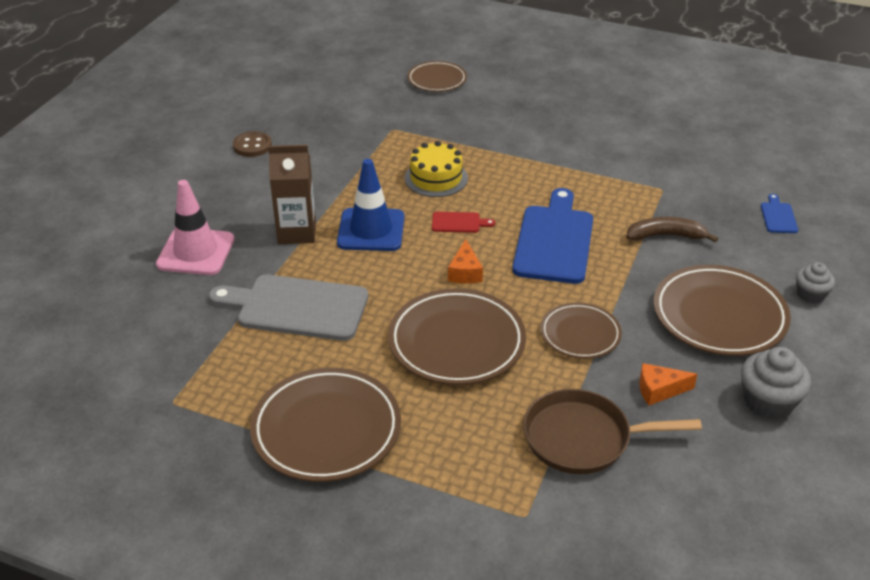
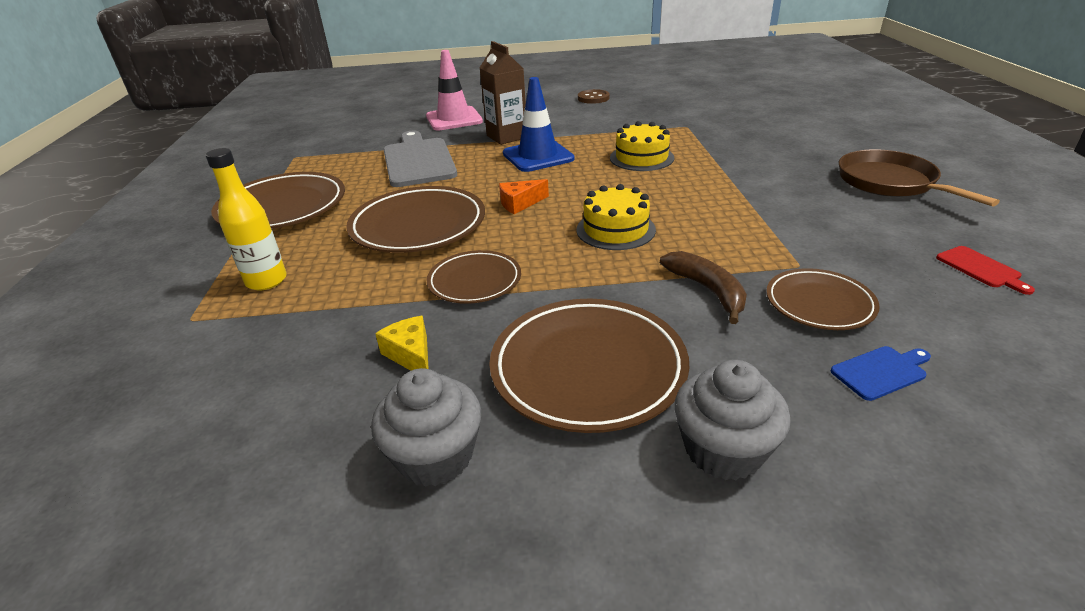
camera: 65 degrees right, 5 degrees down
(437, 80) = (788, 120): brown plate -> brown plate (819, 304)
(458, 223) = (589, 182): red cutting board -> red cutting board (980, 269)
(489, 458) = (266, 281): none -> yellow bottle
(554, 241) = (615, 230): blue cutting board -> yellow cake
(583, 438) = (310, 324): brown pan -> brown pan (890, 183)
(659, 390) = (411, 355): orange cheese -> yellow cheese
(810, 294) = (723, 450): grey cupcake -> grey cupcake, size x1.60

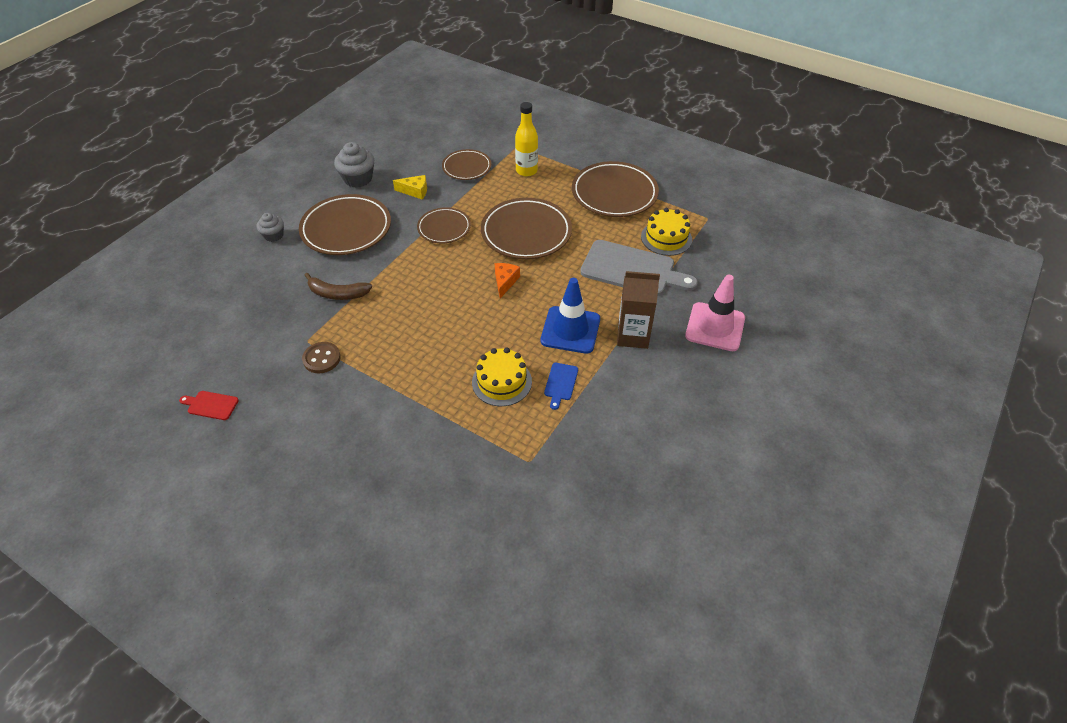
camera: 125 degrees right, 15 degrees up
(593, 98) = (681, 455): brown button -> brown button (321, 359)
(615, 230) = (426, 300): yellow cake -> yellow cake (666, 238)
(723, 450) = (274, 235): grey cupcake -> grey cupcake, size x0.62
(819, 304) = (281, 320): brown plate -> brown plate (466, 167)
(881, 372) = (236, 300): blue cutting board -> blue cutting board (560, 383)
(890, 183) = (301, 478): brown pan -> none

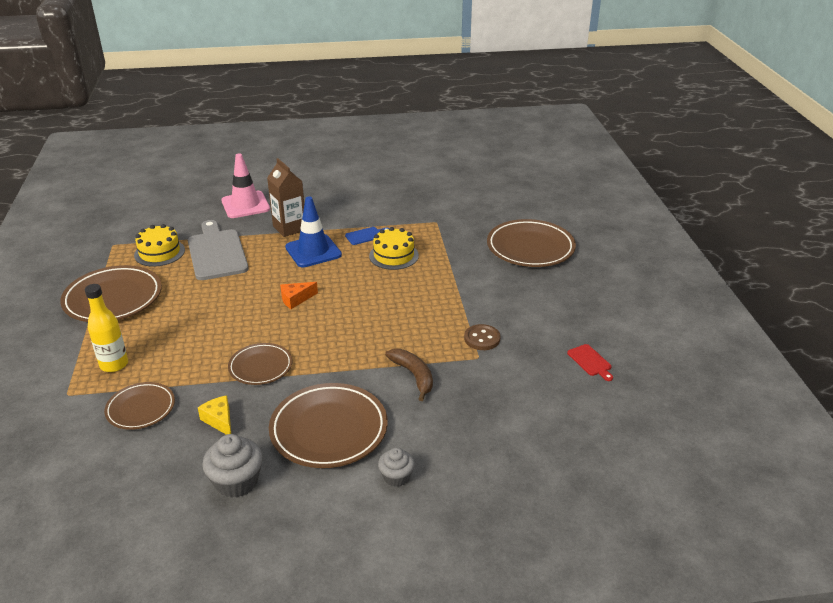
camera: 130 degrees left, 15 degrees down
(526, 232) = (219, 318): brown plate -> brown plate (530, 248)

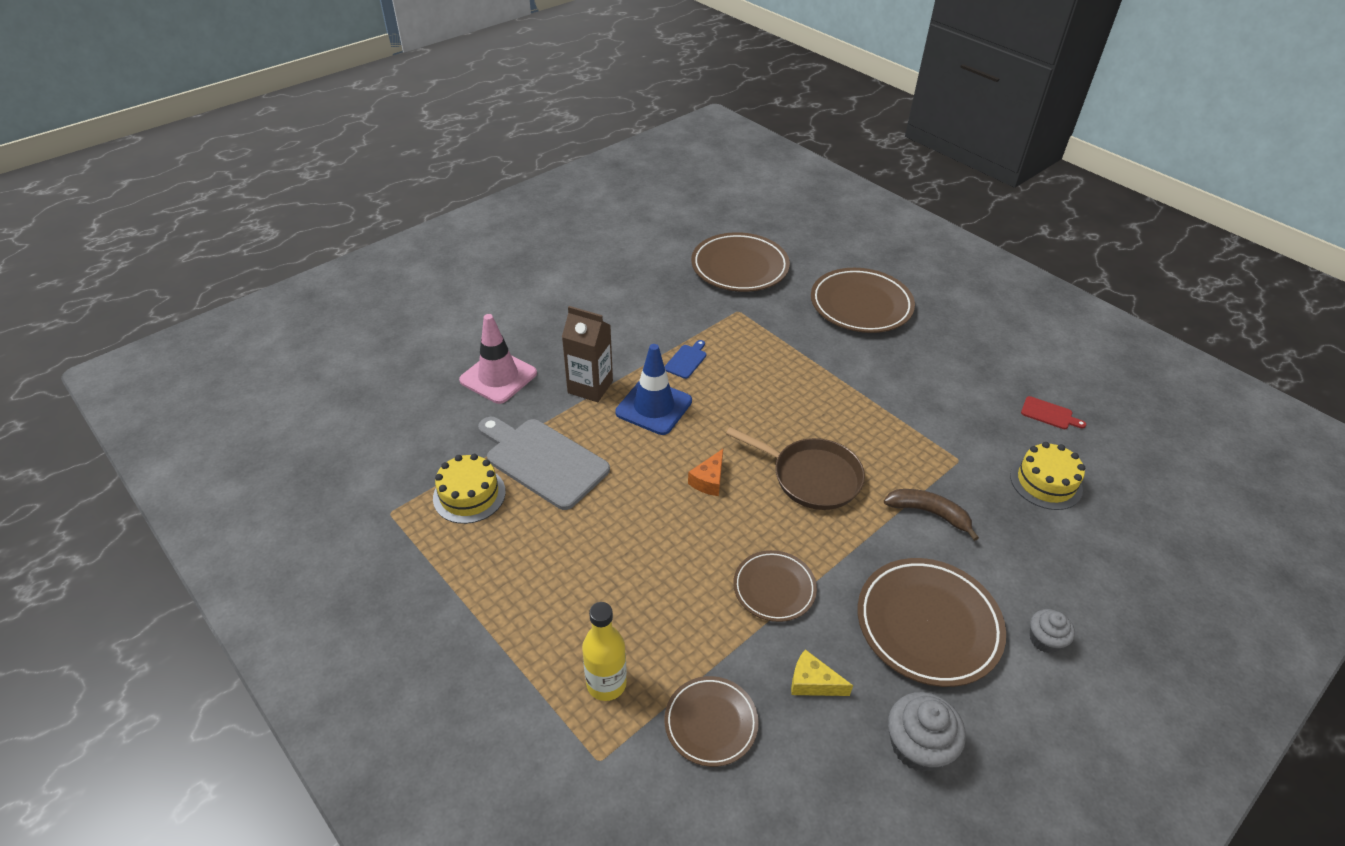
camera: 35 degrees left, 10 degrees up
(113, 298) = (489, 592): brown plate -> brown plate (739, 267)
(361, 324) = (811, 477): none -> brown pan
(393, 256) = (745, 373): yellow cake -> yellow cake (1045, 482)
(482, 339) = (938, 436): brown button -> none

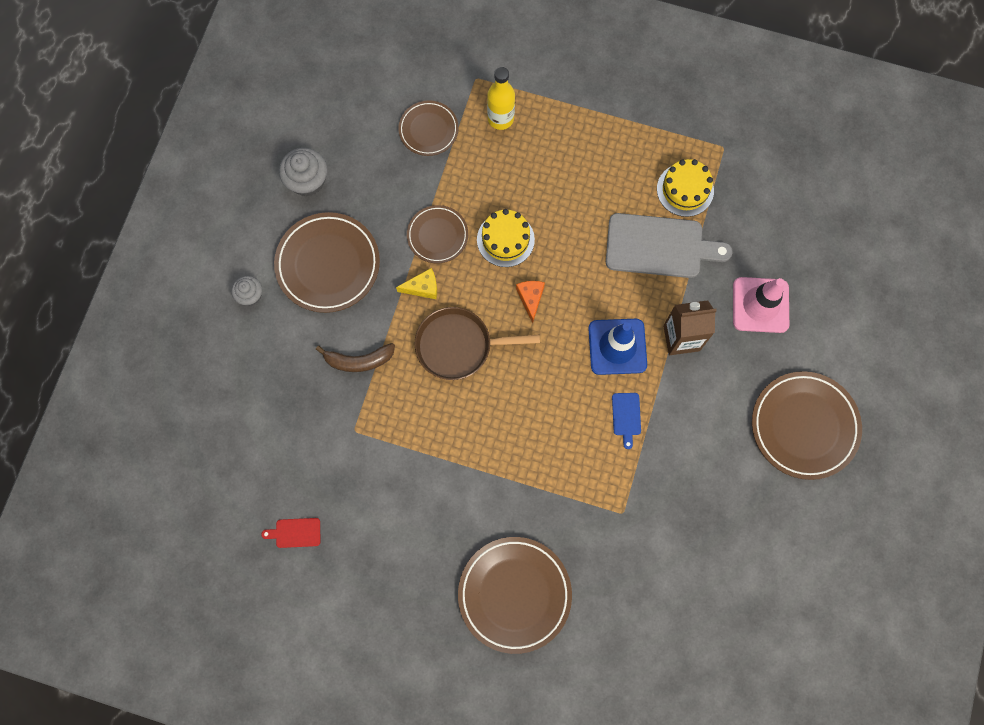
camera: 150 degrees right, 30 degrees up
(739, 267) = (661, 585): brown plate -> brown plate (804, 426)
(812, 682) = (383, 185): yellow cheese -> yellow cheese (423, 287)
(1045, 482) = (280, 445): yellow cake -> yellow cake (505, 239)

